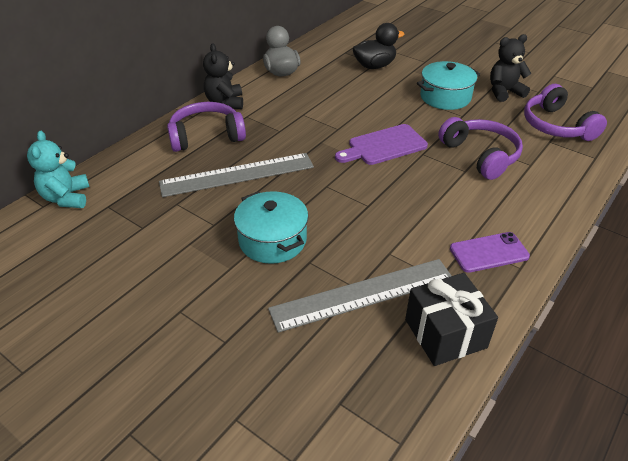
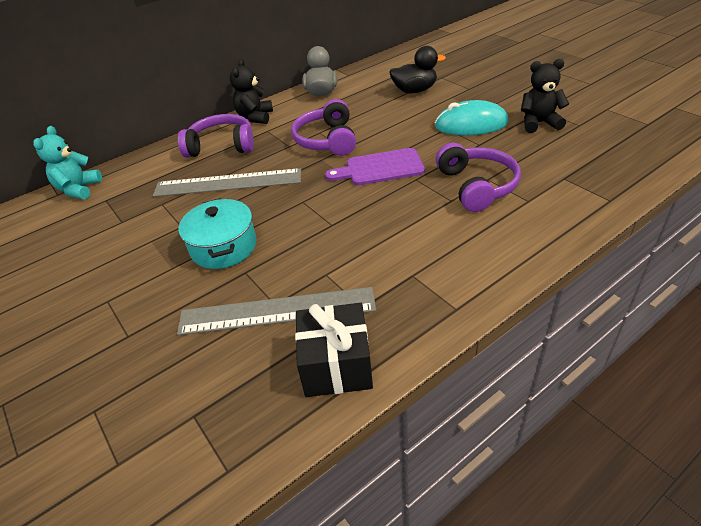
camera: 20 degrees right, 0 degrees up
(445, 97) = (471, 124): turquoise pot -> turquoise mouse
(488, 252) = (430, 287): purple phone -> none
(556, 126) = (580, 162): purple headphones -> purple headphones (327, 140)

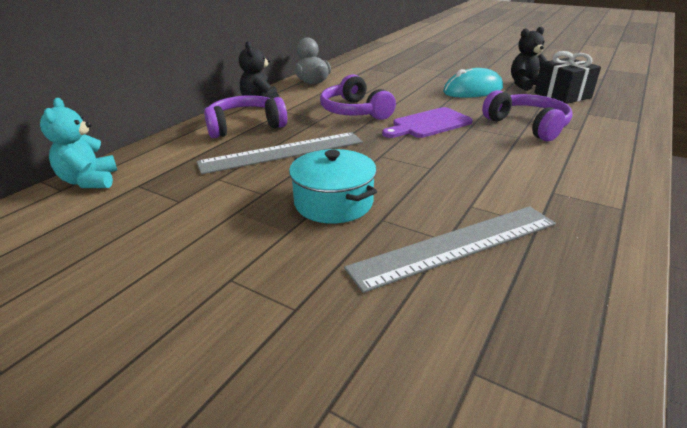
camera: 25 degrees left, 10 degrees down
(336, 365) = (574, 278): black gift -> black gift (562, 95)
(414, 90) = (398, 75): black duck -> none

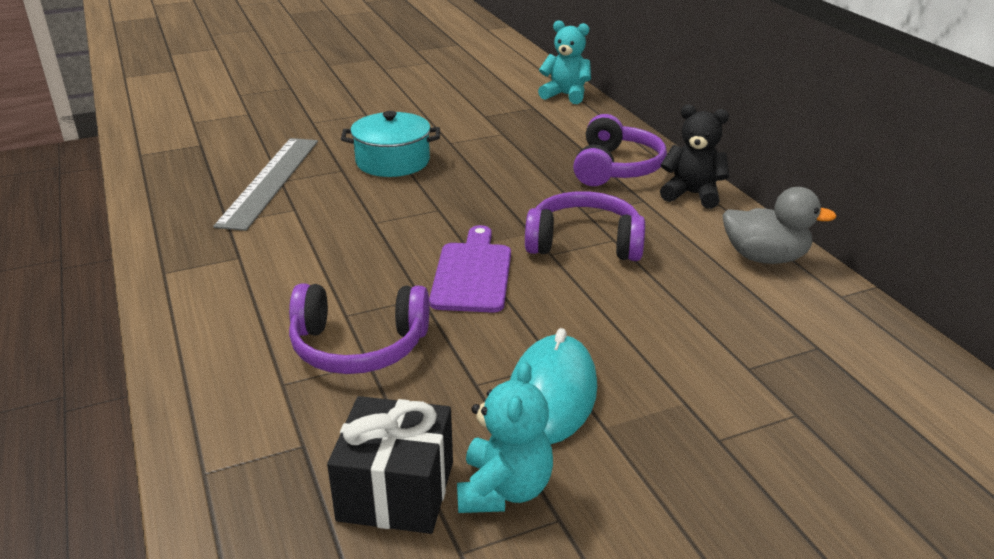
camera: 125 degrees right, 0 degrees up
(282, 152) = (518, 168): grey ruler -> none
(525, 85) = (504, 490): black teddy bear -> turquoise teddy bear

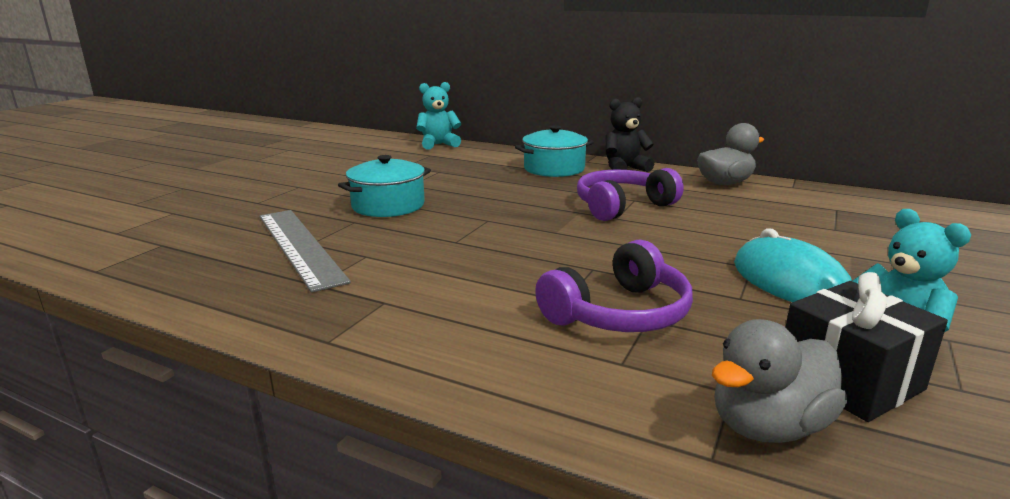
camera: 40 degrees left, 10 degrees down
(273, 479) = (768, 426): none -> grey duck
(472, 274) = (594, 244): purple cutting board -> none
(616, 168) = (554, 169): purple headphones -> turquoise pot

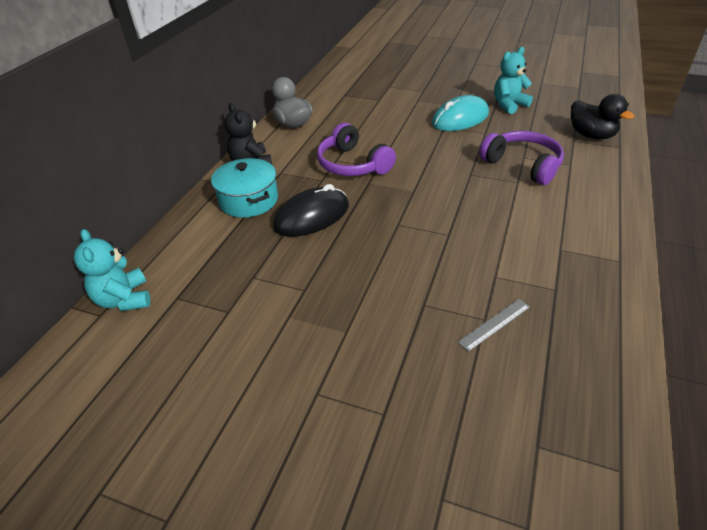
camera: 95 degrees left, 20 degrees up
(299, 246) = (494, 324): grey ruler -> grey ruler, size x0.46
(388, 205) = (374, 291): turquoise pot -> none
(517, 188) = (312, 216): none -> black mouse
(768, 426) = (591, 135): grey duck -> black duck
(849, 380) = (546, 117): black gift -> none

